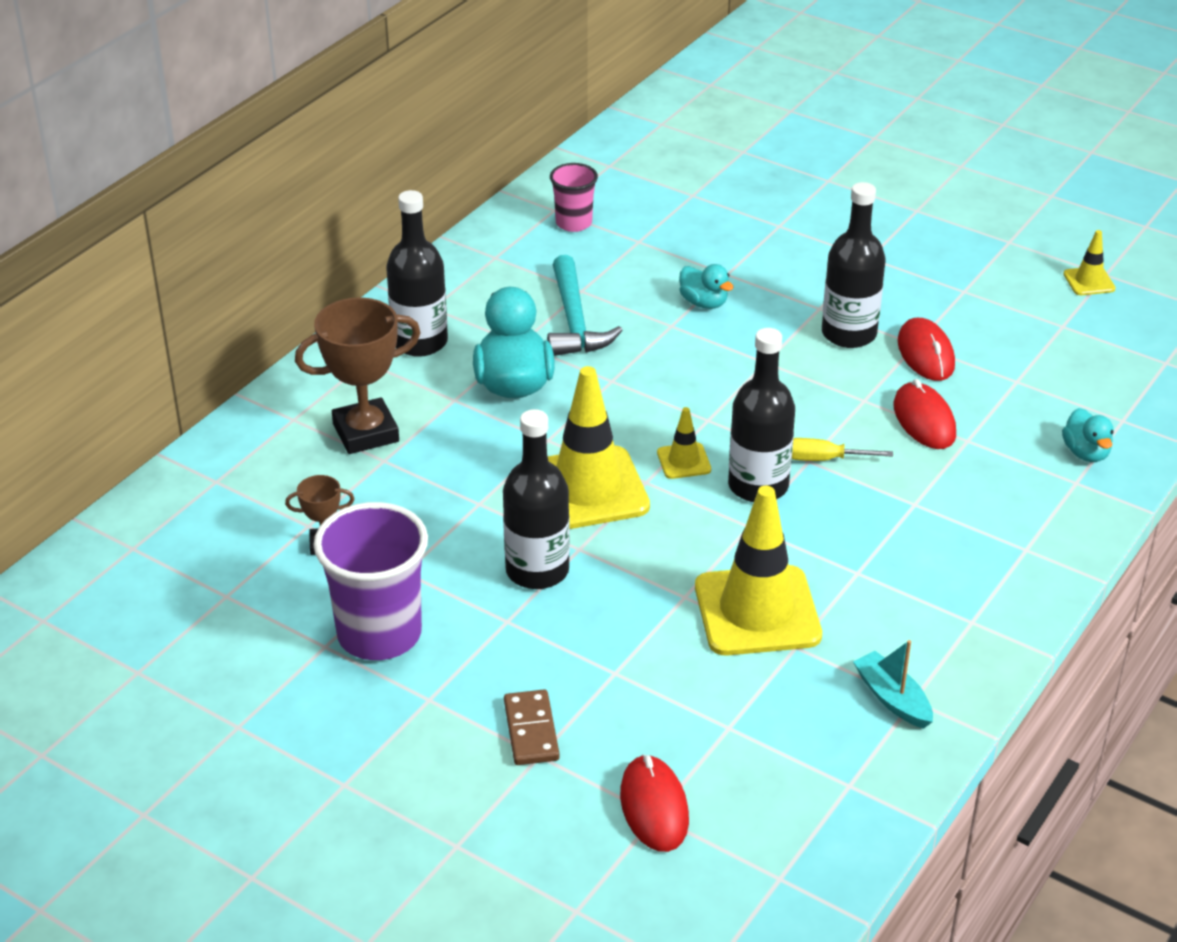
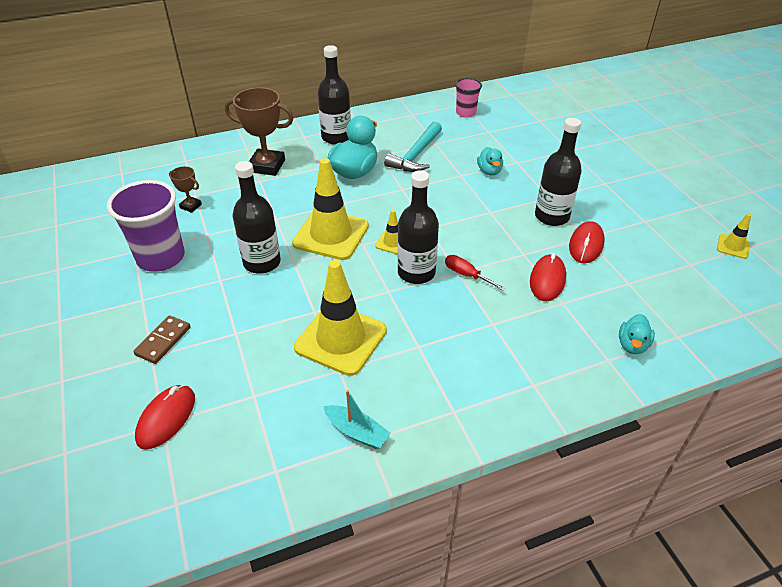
camera: 35 degrees right, 5 degrees up
(823, 459) = (467, 275): yellow screwdriver -> red screwdriver
(892, 698) = (357, 432): turquoise boat -> turquoise boat turned 120 degrees clockwise

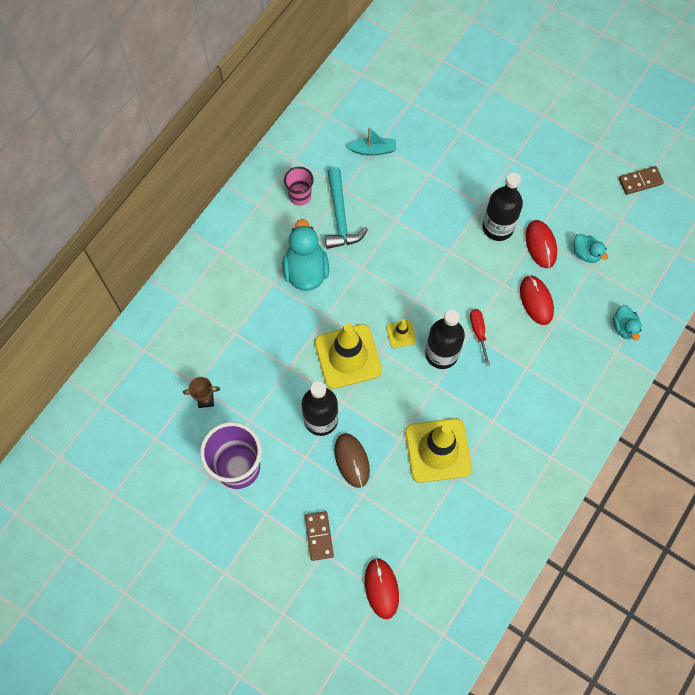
camera: 35 degrees left, 25 degrees up
(255, 303) = (352, 460): none -> brown mouse
(267, 166) = (224, 311): brown trophy -> none
(336, 137) = (252, 235): black bottle -> none
(357, 432) = (506, 513): turquoise boat -> turquoise boat (373, 150)
(466, 113) = (339, 128): pink cup -> pink cup (300, 196)
(467, 275) = (478, 332): red screwdriver -> red screwdriver turned 75 degrees clockwise
(489, 171) = (415, 200): turquoise duck -> turquoise duck (586, 253)
(733, 246) = (640, 181): yellow traffic cone -> brown domino

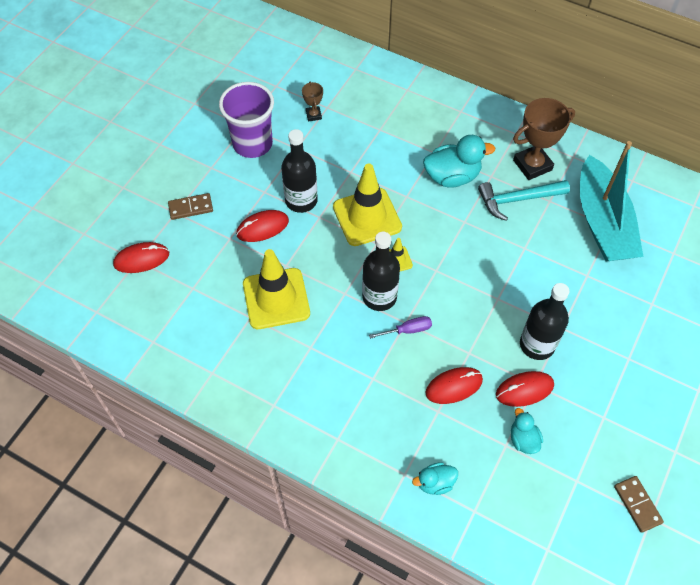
camera: 85 degrees right, 10 degrees down
(300, 196) = (532, 165): pink cup -> brown trophy
(352, 460) = (262, 228): brown mouse -> red mouse
(373, 150) = (602, 223): turquoise boat -> turquoise boat, size x2.44
(478, 332) = (407, 330): red screwdriver -> purple screwdriver
(586, 253) = (523, 439): turquoise duck -> turquoise duck turned 120 degrees clockwise

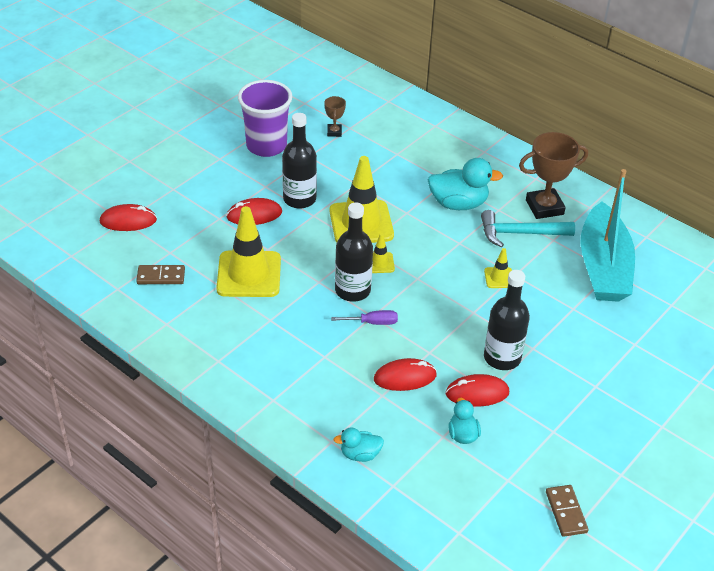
camera: 10 degrees right, 15 degrees down
(190, 208) = (189, 187): brown domino -> brown domino (161, 276)
(511, 254) = (499, 278): none -> yellow traffic cone

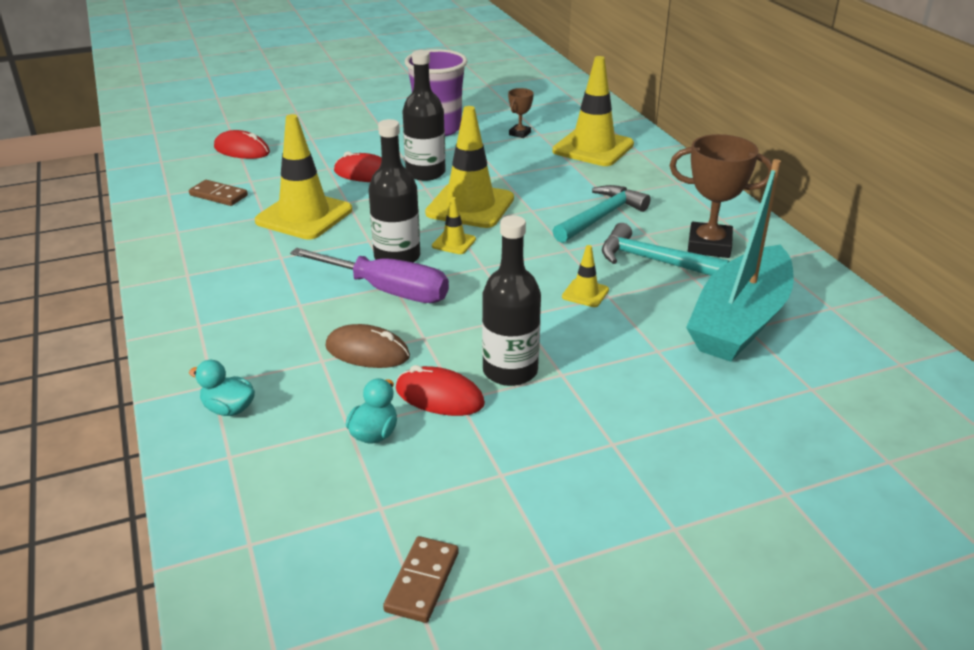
camera: 30 degrees right, 10 degrees down
(372, 322) = (387, 291): purple screwdriver -> purple screwdriver, size x1.98
(400, 132) = (593, 148): none -> yellow traffic cone
(405, 377) = (367, 352): red mouse -> brown mouse
(458, 204) = (601, 217): turquoise duck -> turquoise hammer

